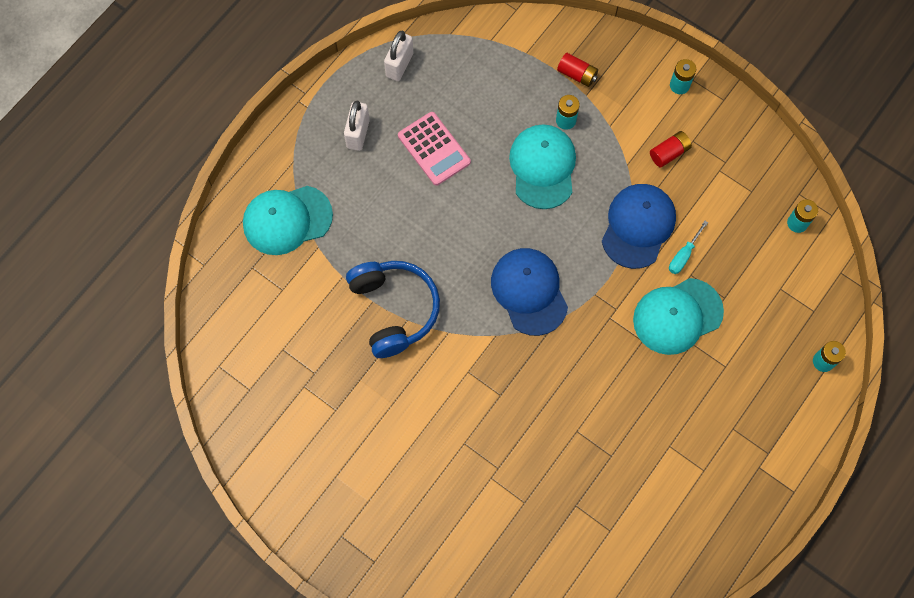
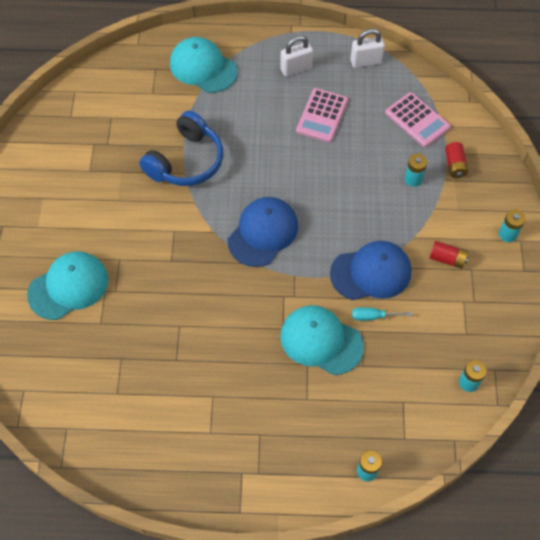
camera: 55 degrees right, 10 degrees down
(503, 69) = (417, 120): none -> pink calculator
(543, 167) = (365, 186): turquoise cap -> turquoise cap (68, 286)

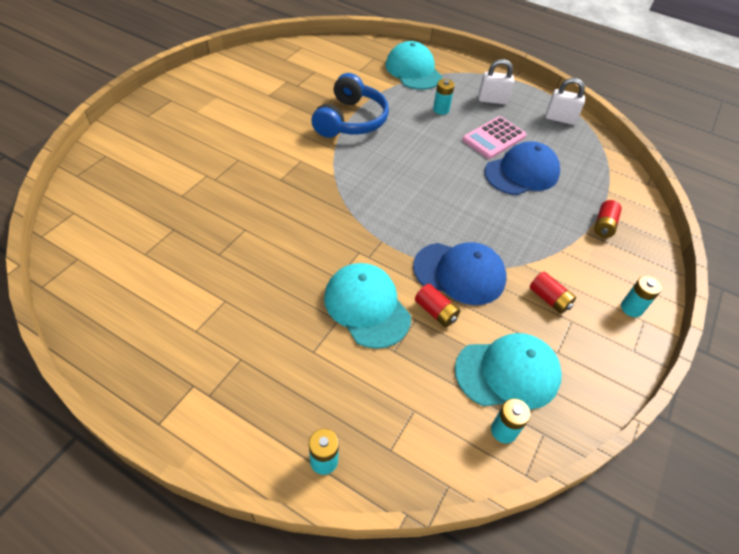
camera: 25 degrees right, 10 degrees down
(68, 286) = (181, 159): turquoise cap -> turquoise cap (508, 373)
(186, 161) = (350, 120): blue headphones -> blue headphones turned 45 degrees counterclockwise
(263, 233) = (377, 196): blue cap -> blue cap (522, 173)
(373, 316) = (435, 312): turquoise screwdriver -> red battery
(413, 179) = (553, 218): turquoise battery -> turquoise battery (441, 110)
(417, 120) = (584, 176): pink calculator -> none

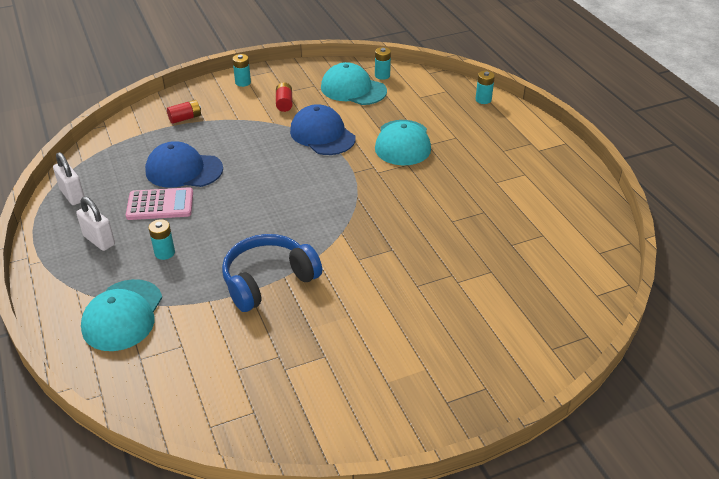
camera: 140 degrees left, 10 degrees down
(435, 312) = (362, 124): red battery -> none

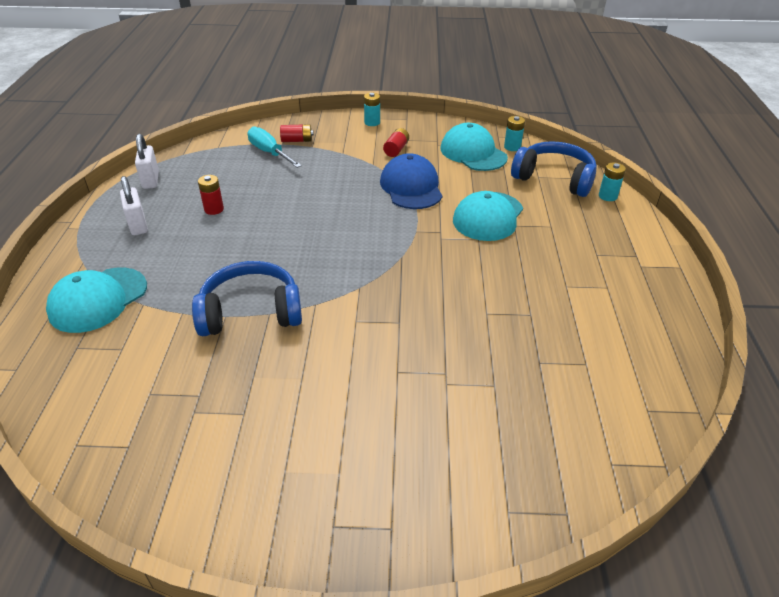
camera: 25 degrees right, 0 degrees up
(160, 205) = (214, 209): pink calculator -> red battery
(164, 253) = (181, 254): turquoise battery -> none
(168, 137) = (269, 152): none -> turquoise screwdriver
(183, 170) = (259, 184): blue cap -> none
(433, 95) = (554, 178): none -> blue headphones

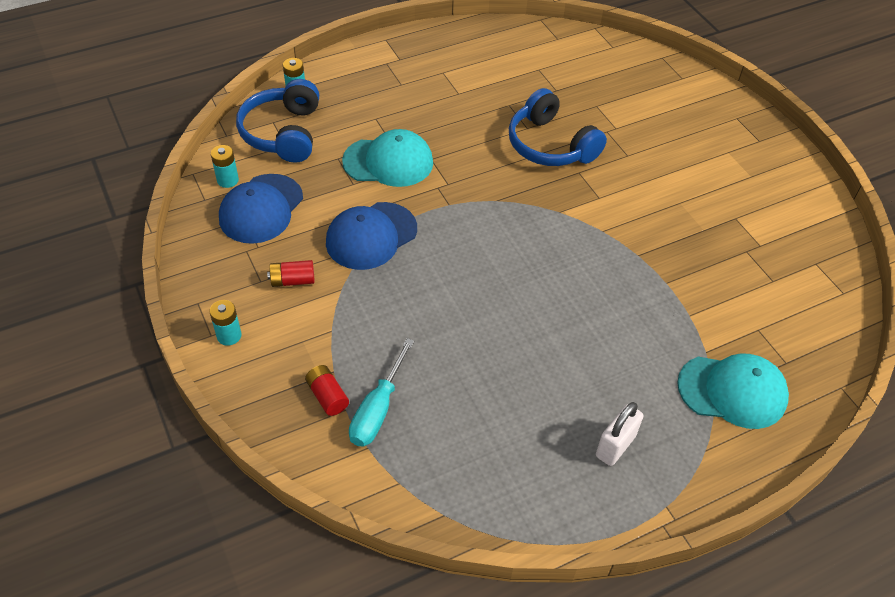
camera: 120 degrees left, 10 degrees up
(151, 180) = (528, 504): white padlock -> none
(214, 209) = (535, 391): red battery -> none
(251, 312) = (647, 267): blue headphones -> blue headphones (550, 145)
(473, 153) = (261, 209): turquoise cap -> blue cap

